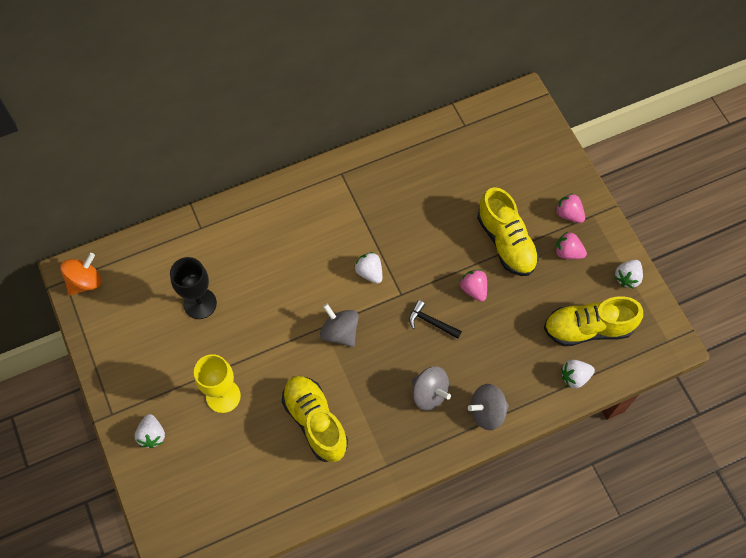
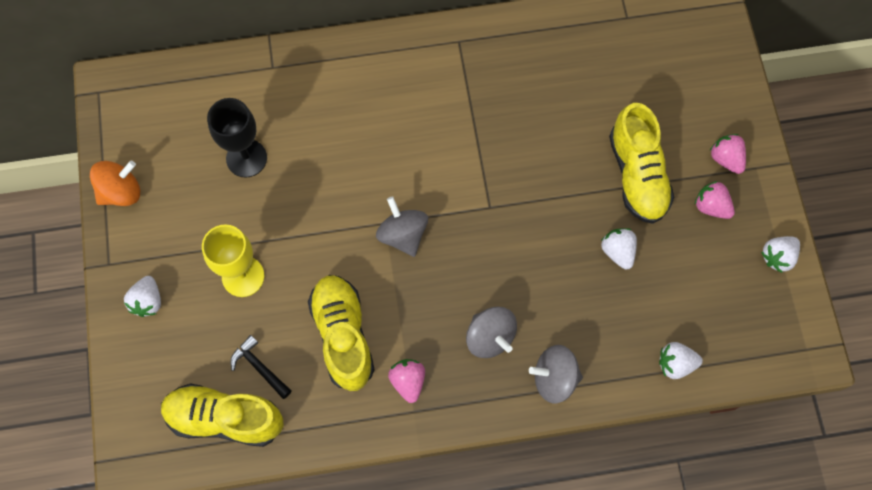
camera: 15 degrees right, 5 degrees up
(85, 281) = (121, 99): orange spinning top -> orange spinning top (121, 192)
(369, 272) = (459, 171): white strawberry -> white strawberry (617, 251)
(431, 322) = (517, 250): black hammer -> black hammer (259, 367)
(474, 289) = (580, 223): pink strawberry -> pink strawberry (408, 381)
(588, 328) = (709, 307): yellow shoe -> yellow shoe (225, 418)

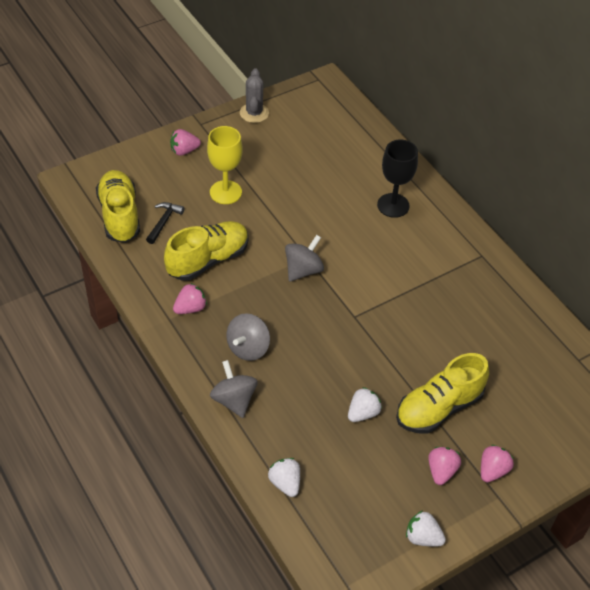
camera: 65 degrees right, 20 degrees down
(121, 192) = (254, 113): orange spinning top -> grey cactus
(148, 301) = (184, 151): white strawberry -> pink strawberry
(246, 158) = (313, 166): black goblet -> black goblet (393, 205)

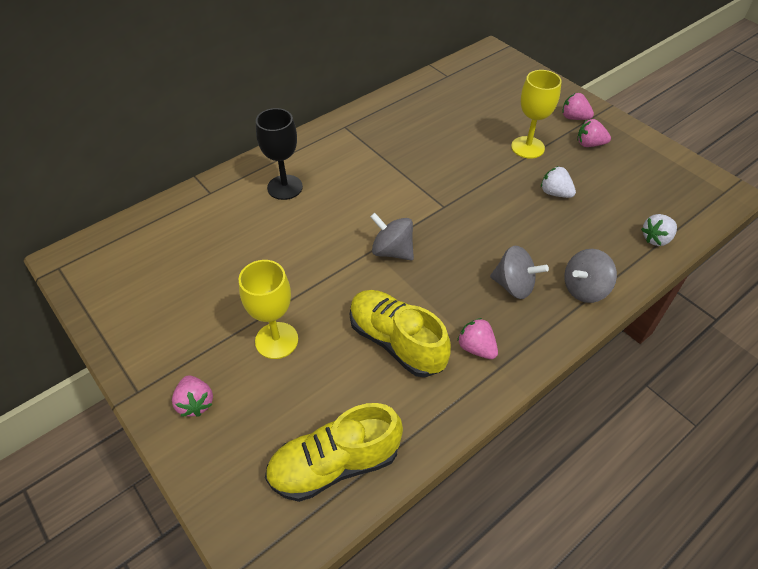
camera: 95 degrees left, 0 degrees up
(164, 222) = (339, 403): black hammer -> none
(254, 113) = (120, 329): grey cactus -> none
(422, 537) = (655, 152): white strawberry -> none
(439, 408) = (527, 147): yellow shoe -> yellow goblet

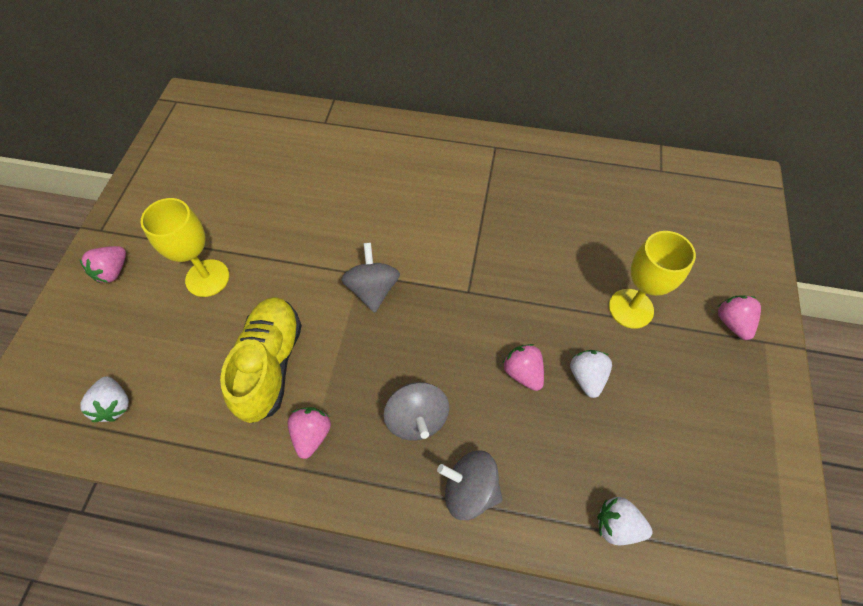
camera: 50 degrees right, 10 degrees up
(285, 187) = (377, 162): black goblet -> none
(335, 464) = (114, 405): yellow shoe -> white strawberry
(589, 144) = (704, 364): pink strawberry -> pink strawberry (523, 372)

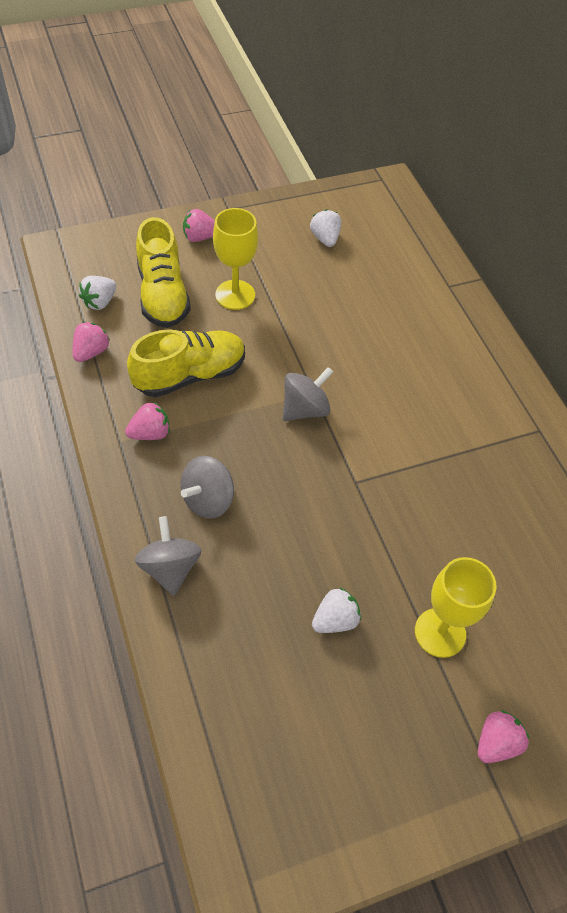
camera: 55 degrees right, 5 degrees down
(155, 340) = (162, 294): none -> yellow shoe
(523, 372) = (304, 563): pink strawberry -> pink strawberry (91, 352)
(617, 525) = (205, 702): white strawberry -> white strawberry (325, 238)

